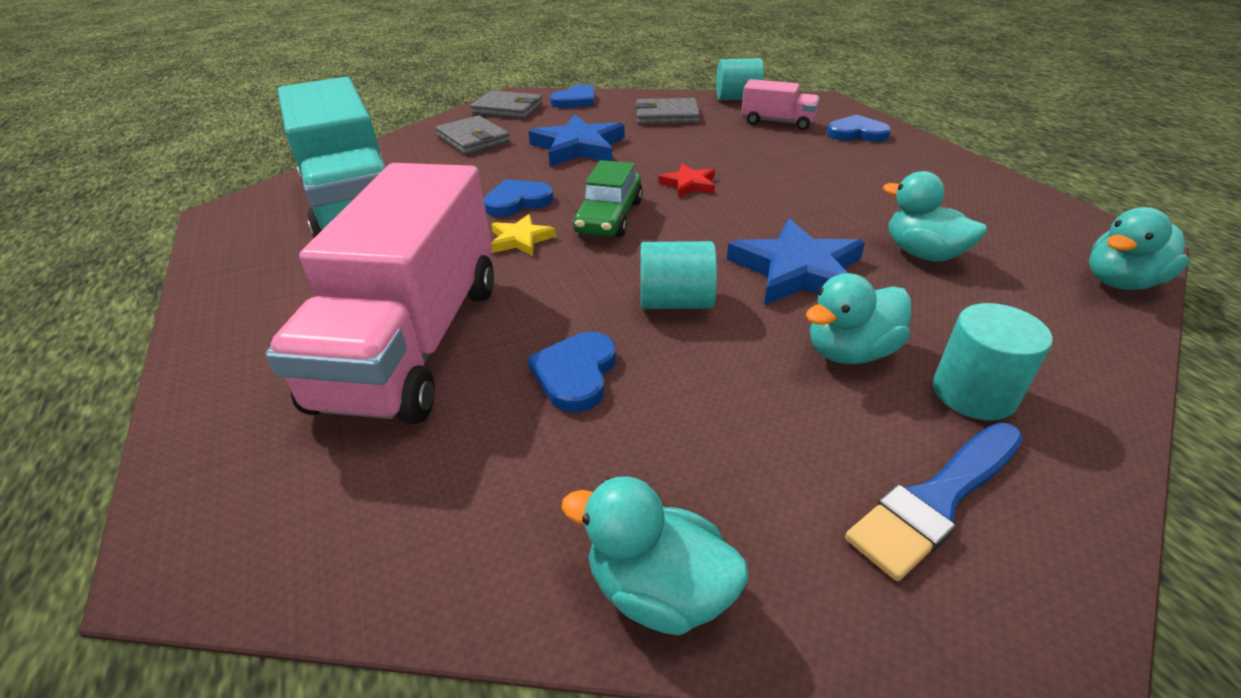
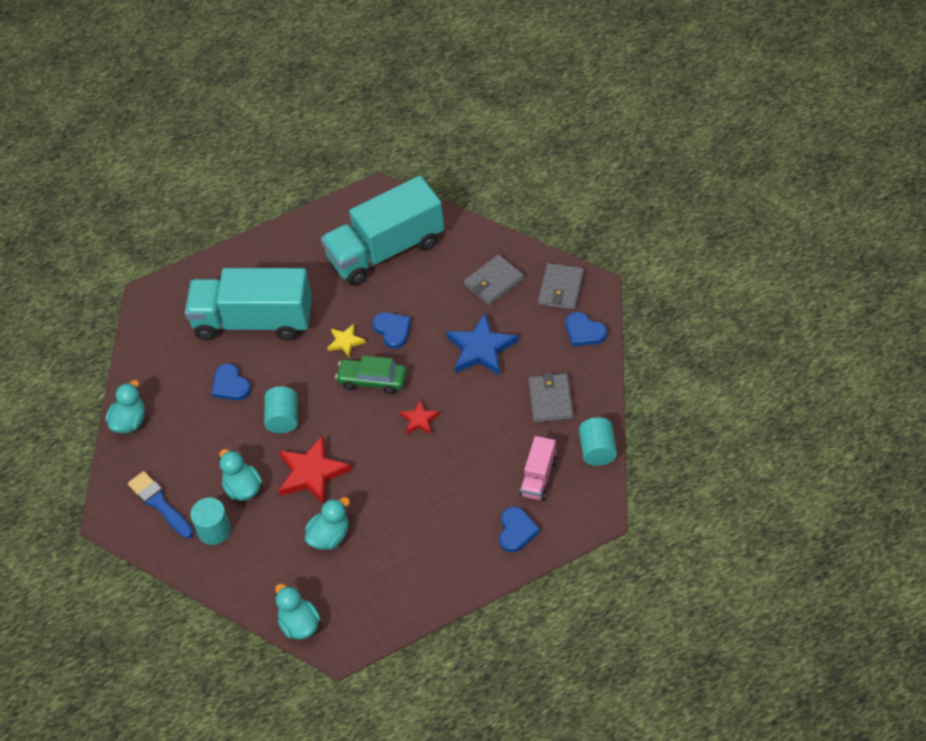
camera: 90 degrees right, 15 degrees up
(414, 342) = (253, 321): pink truck -> turquoise truck
(575, 374) = (230, 385): blue heart -> blue heart turned 135 degrees counterclockwise
(797, 270) = (312, 473): blue star -> red star

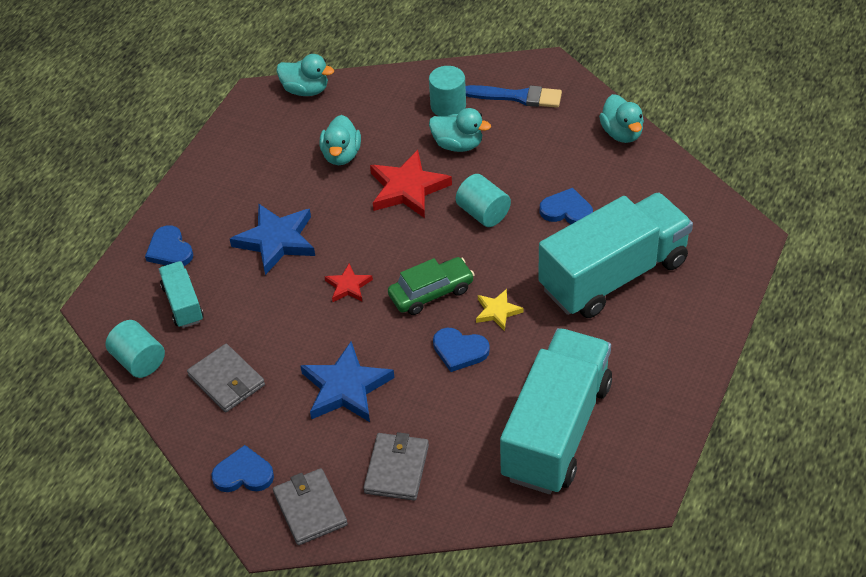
camera: 140 degrees right, 5 degrees down
(437, 488) = (276, 241): none -> blue star
(538, 477) = (183, 304): pink truck -> turquoise truck

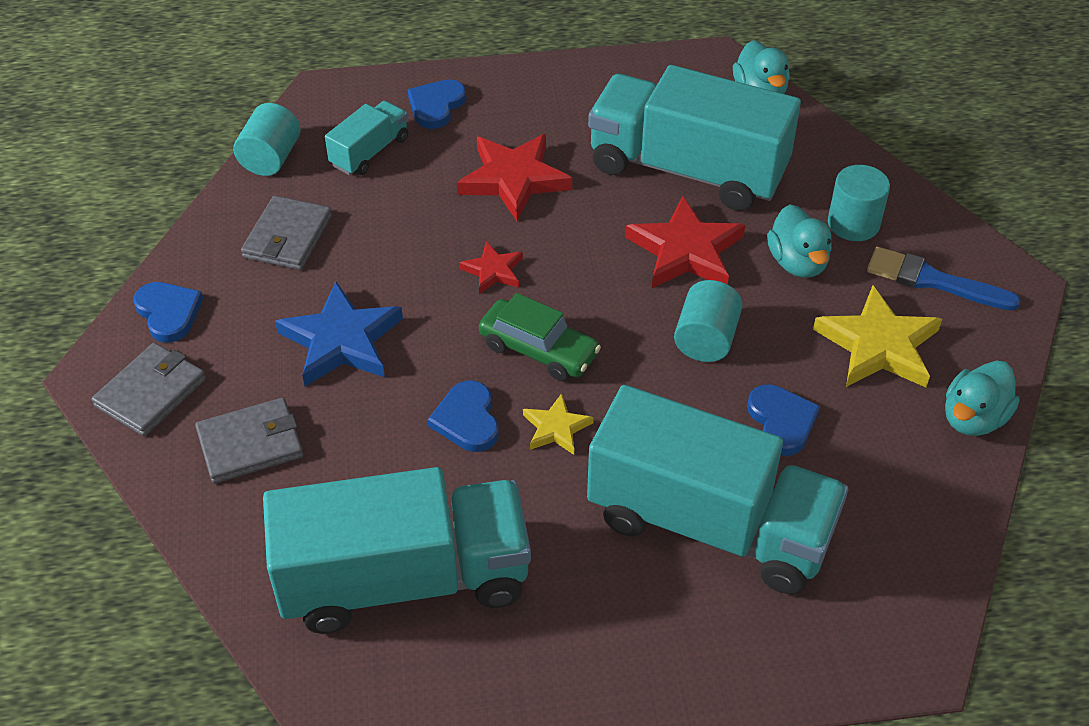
camera: 55 degrees right, 0 degrees up
(276, 241) = (513, 179): blue star -> red star
(341, 155) = (687, 169): turquoise duck -> turquoise truck
(517, 97) = (933, 281): blue brush -> blue brush turned 135 degrees clockwise
(545, 143) = (878, 345): none -> yellow star

